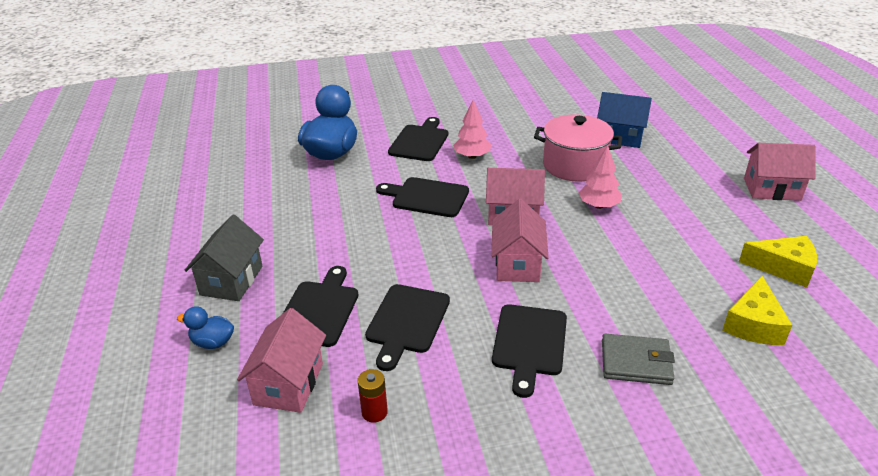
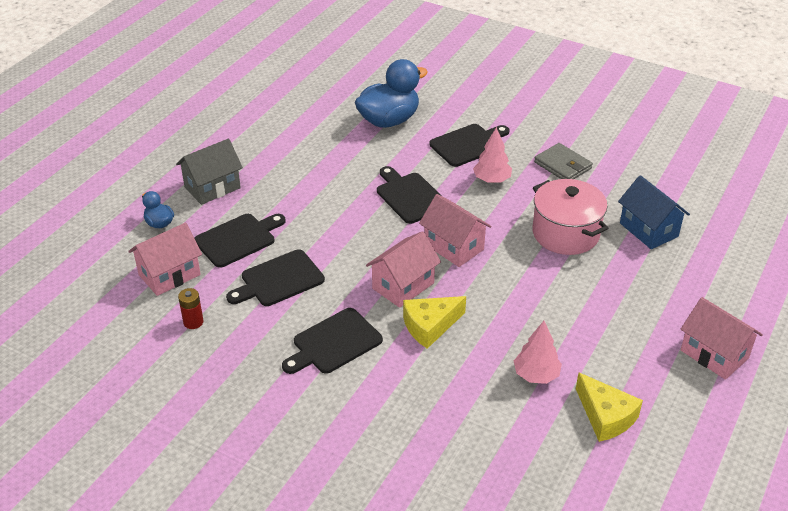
camera: 40 degrees right, 5 degrees up
(598, 205) = (532, 278): pink tree -> pink tree (536, 375)
(636, 362) = (384, 400): grey wallet -> grey wallet (562, 165)
(753, 324) = (508, 435): yellow cheese -> yellow cheese (430, 326)

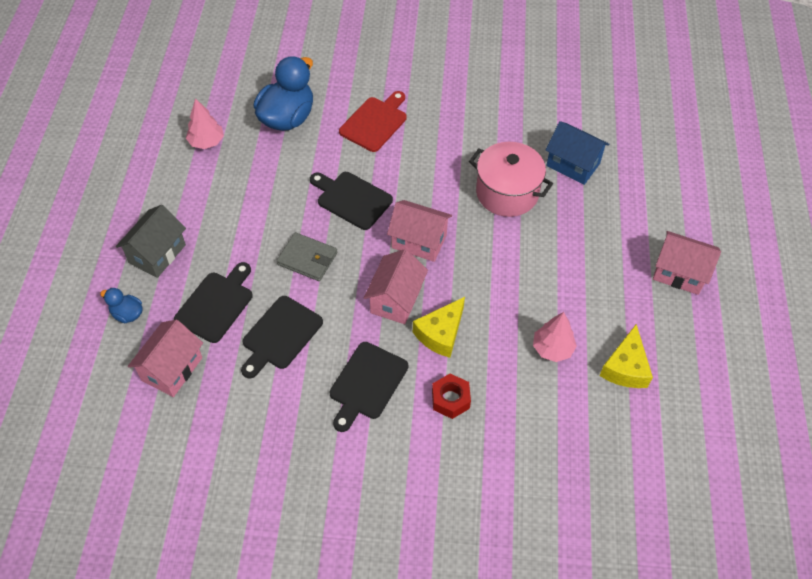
camera: 25 degrees left, 15 degrees up
(193, 322) = (225, 412): red battery -> none
(406, 382) = (450, 399): none -> red nut
(468, 144) = (375, 122): black cutting board -> red cutting board
(491, 180) = (415, 155): pink tree -> pink tree (206, 142)
(562, 165) = (469, 119): grey wallet -> grey wallet (307, 258)
(605, 416) = (625, 367): yellow cheese -> yellow cheese turned 75 degrees clockwise

